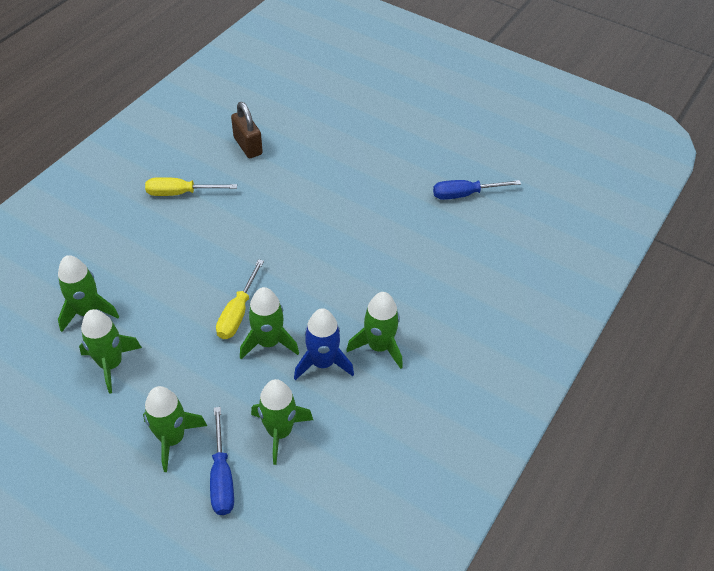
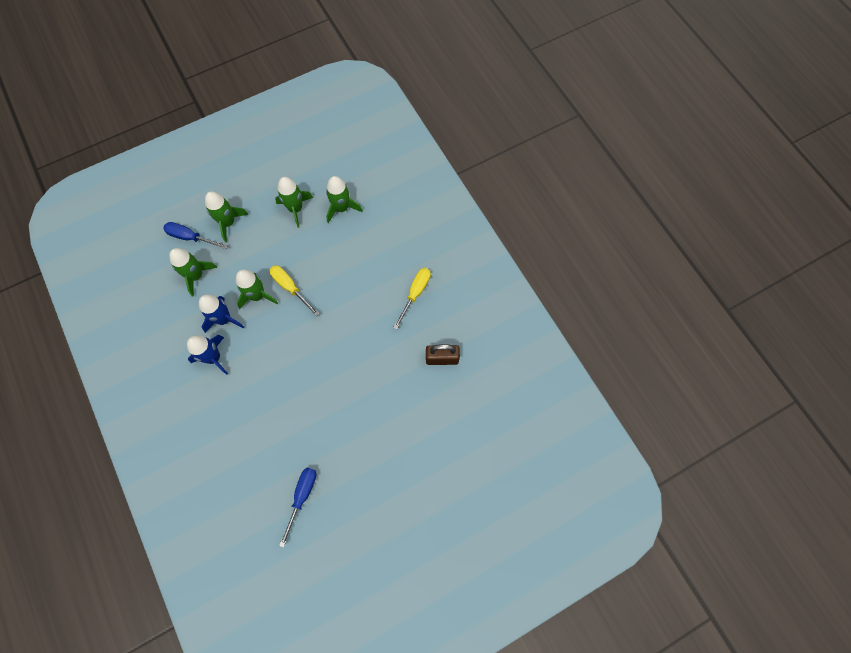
camera: 120 degrees right, 20 degrees up
(379, 346) = (214, 357): green rocket -> blue rocket

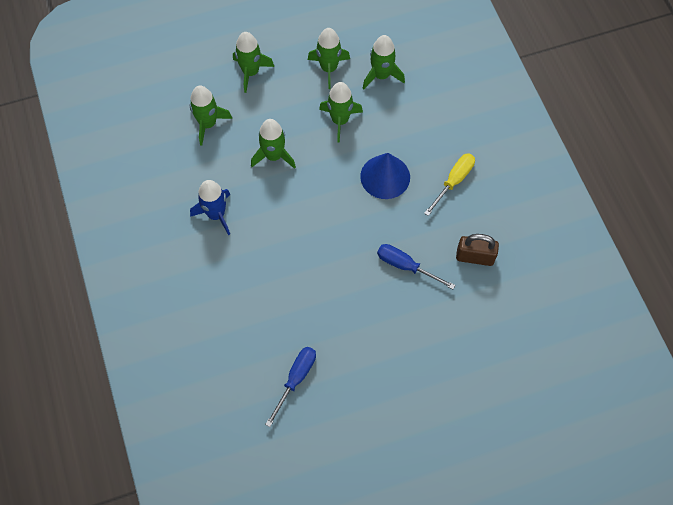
camera: 10 degrees right, 5 degrees down
(190, 237) = (206, 82): blue screwdriver -> blue screwdriver (406, 266)
(224, 319) = (233, 175): blue rocket -> none
(290, 288) = (311, 153): yellow screwdriver -> none
(311, 254) = (340, 120): none -> green rocket
(356, 299) = (385, 176): none -> blue cone

